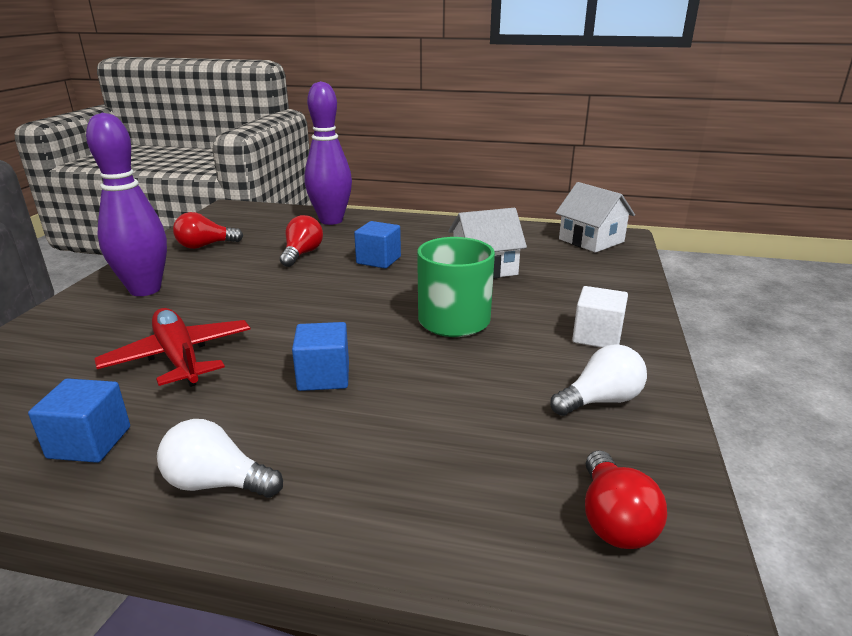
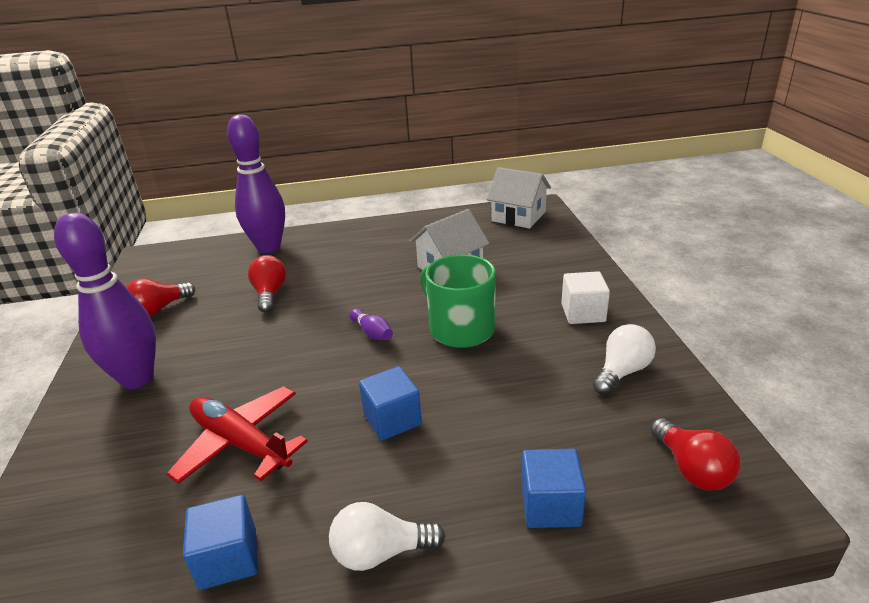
camera: 20 degrees left, 5 degrees up
(365, 303) = (372, 333): none -> purple bowling pin
(378, 260) = (349, 283): blue cube -> blue cube (550, 505)

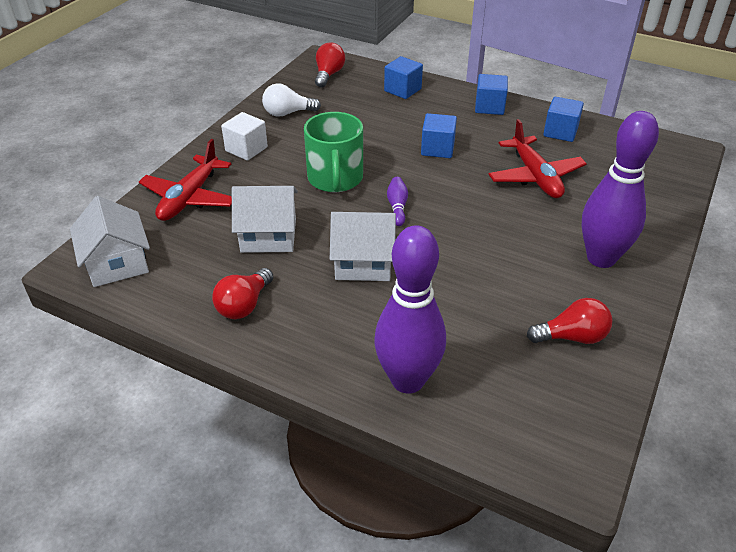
camera: 145 degrees left, 10 degrees up
(270, 294) = (451, 295): red light bulb -> red light bulb (244, 305)
(357, 284) = (363, 262): none -> white house
(380, 552) = (489, 107): white light bulb -> blue cube
(549, 260) = (189, 198): none -> red plane

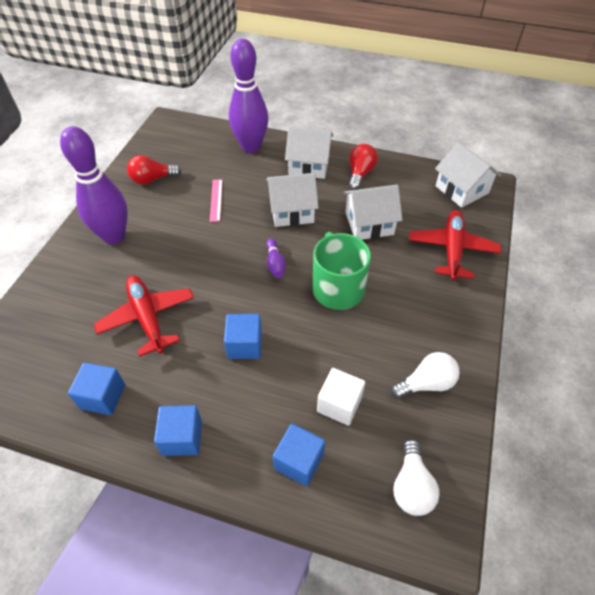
camera: 170 degrees right, 10 degrees up
(246, 149) = (439, 315): white cube -> white cube (339, 404)
(317, 330) = (309, 165): none -> white house
(328, 75) = (411, 486): red light bulb -> white light bulb
(468, 291) = (216, 200): none -> pink ruler

